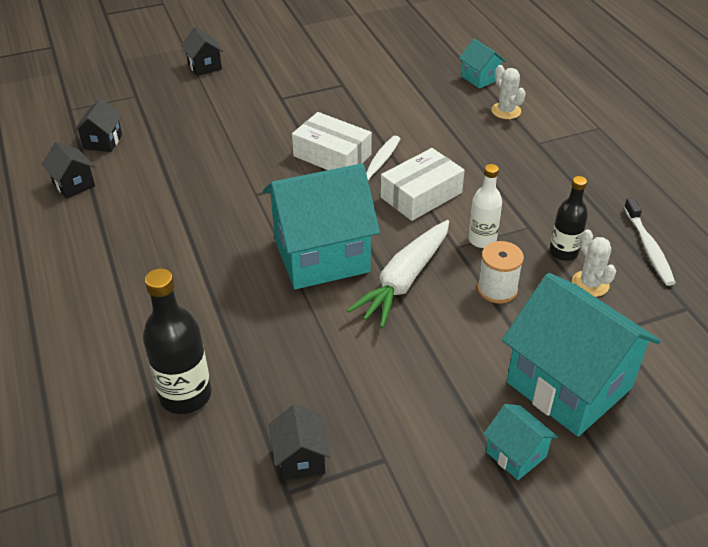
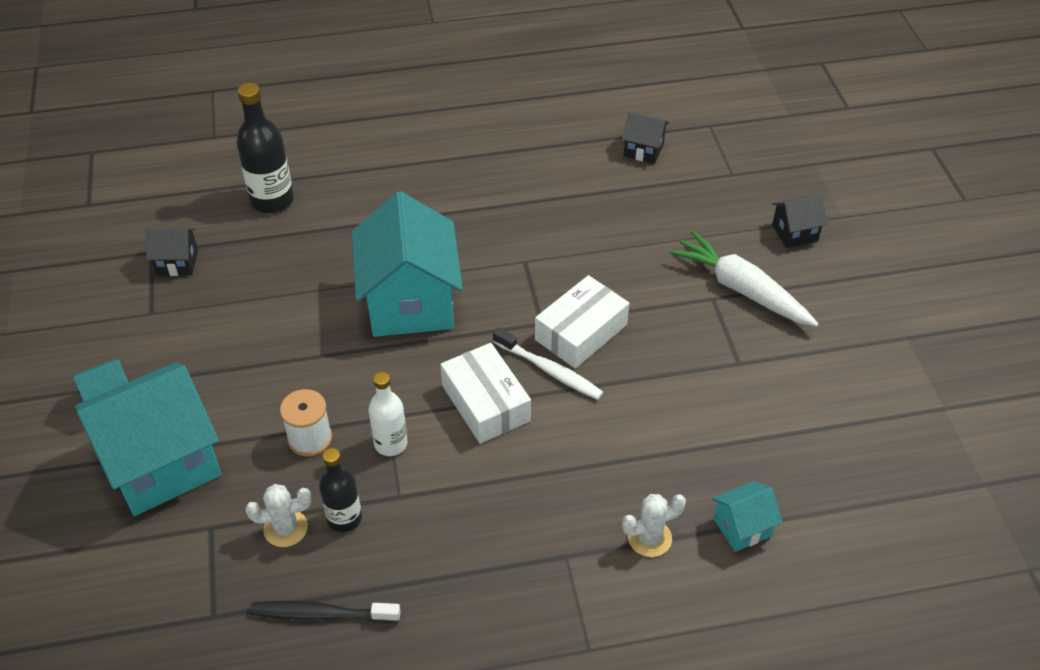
camera: 100 degrees right, 5 degrees up
(74, 184) = (573, 132): black house -> none
(404, 280) = (351, 362): white carrot -> white carrot (741, 289)
(648, 247) = (322, 614): white toothbrush -> black toothbrush

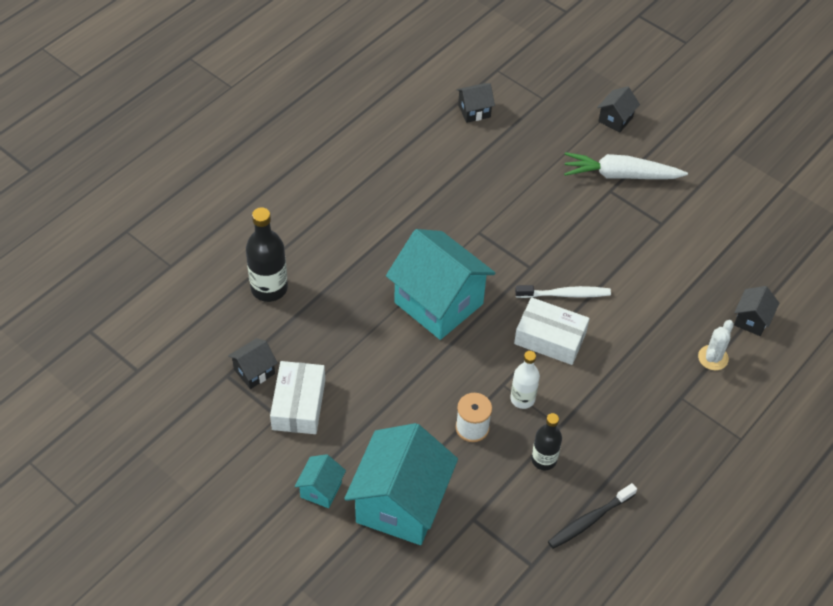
camera: 40 degrees left, 5 degrees up
(285, 528) = (517, 489): white cactus -> none
(581, 332) = (558, 259): white box -> white box (299, 404)
(742, 527) = (751, 320): turquoise house -> black house

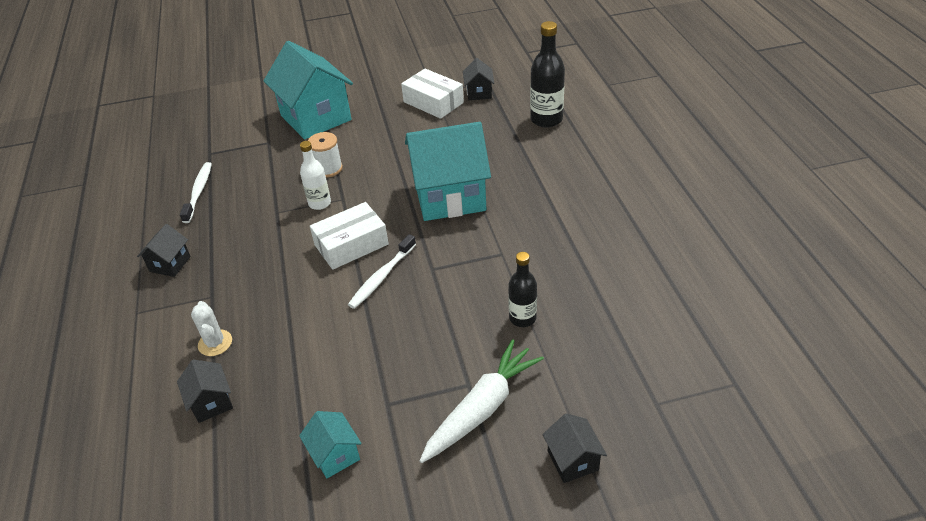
camera: 130 degrees right, 10 degrees down
(321, 489) = (363, 92): turquoise house -> turquoise house (335, 455)
(474, 111) = (672, 327): black house -> black house (170, 264)
(544, 460) = (264, 191): black bottle -> black bottle (522, 318)
(590, 520) = (198, 192): black toothbrush -> white toothbrush

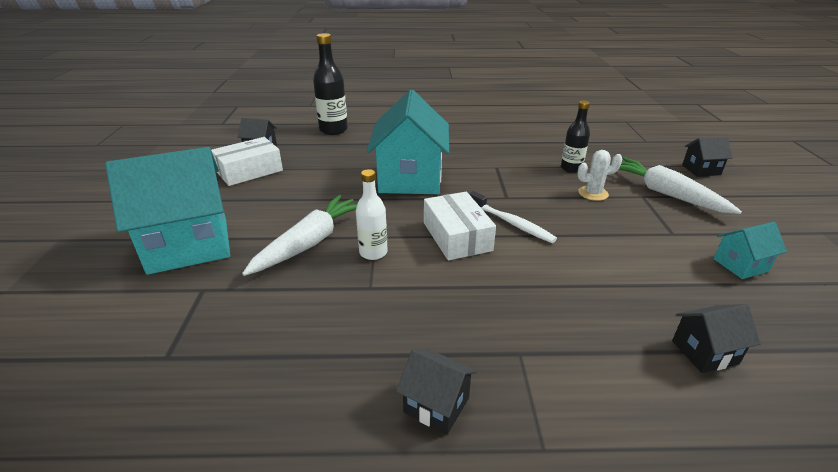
camera: 80 degrees left, 10 degrees down
(198, 192) = (267, 370): white toothbrush -> none
(215, 343) = (606, 349): white cactus -> white cactus (593, 193)
(328, 168) = (310, 242): white spool -> white carrot

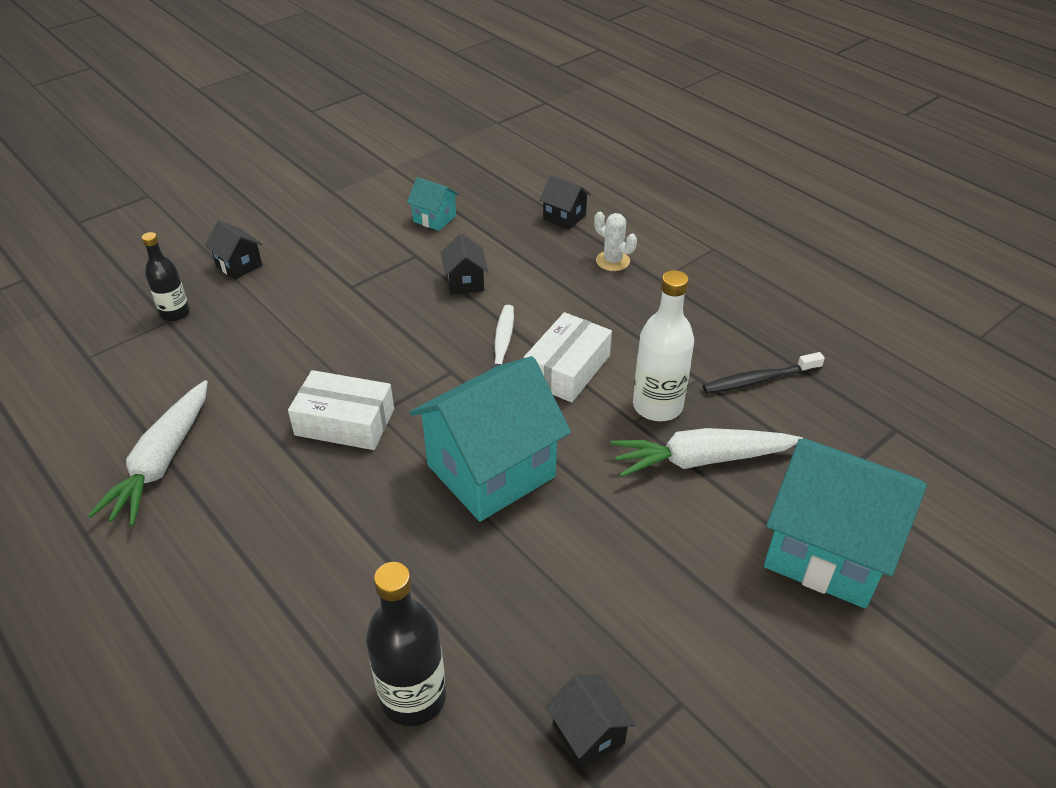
camera: 130 degrees left, 10 degrees up
(249, 171) = (658, 668): white box -> white box (345, 422)
(322, 319) = (759, 380): none -> black toothbrush
(373, 252) = (657, 406): white bottle -> white bottle, size x1.55
(436, 405) = (742, 292): black house -> black house (465, 282)
(571, 168) = (322, 352): black bottle -> black bottle (175, 313)
(593, 193) = (378, 318): white cactus -> white cactus (612, 261)
(665, 193) = (330, 275): white carrot -> white carrot (162, 462)

